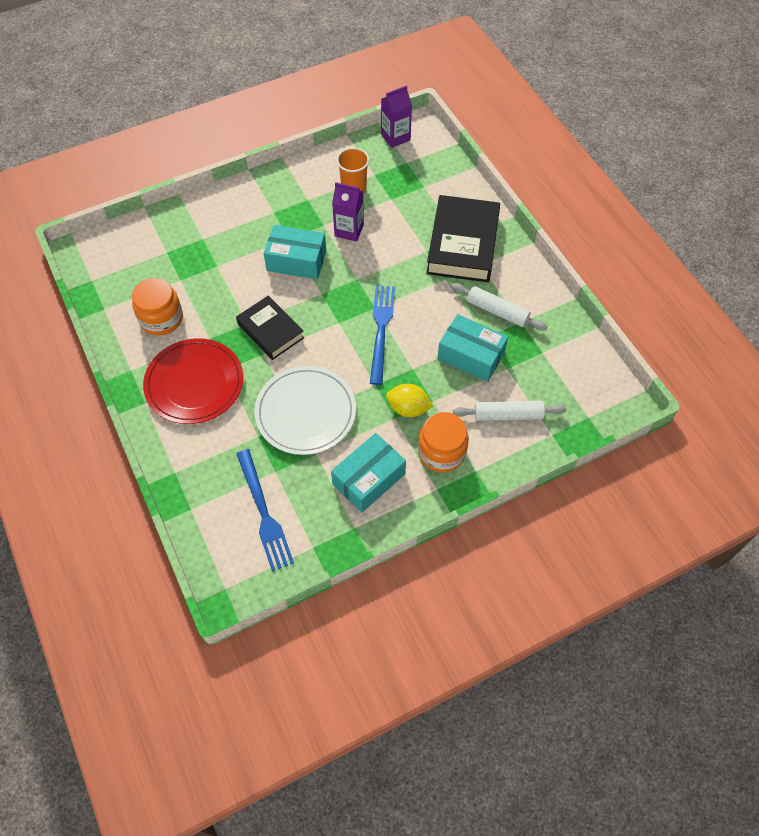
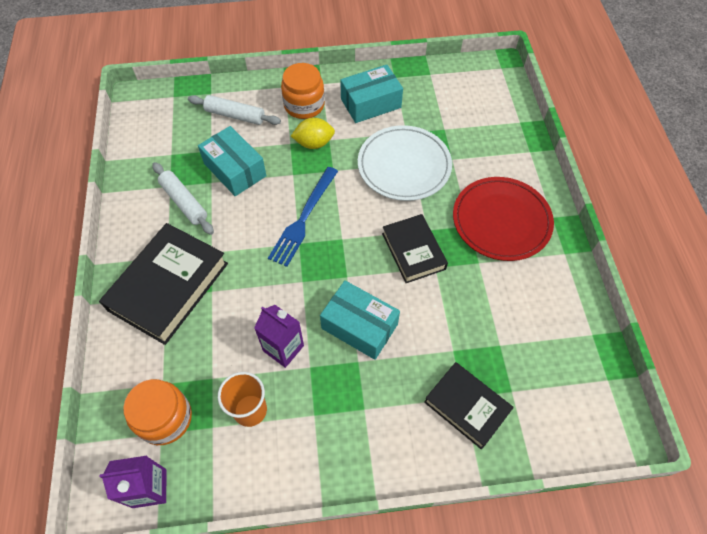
camera: 160 degrees left, 0 degrees up
(161, 319) = (527, 301): orange jar -> orange jar (165, 418)
(199, 233) = (466, 406): none -> black book
(263, 512) = (461, 104): blue fork -> none
(408, 408) = (314, 143): yellow lemon -> yellow lemon turned 45 degrees counterclockwise

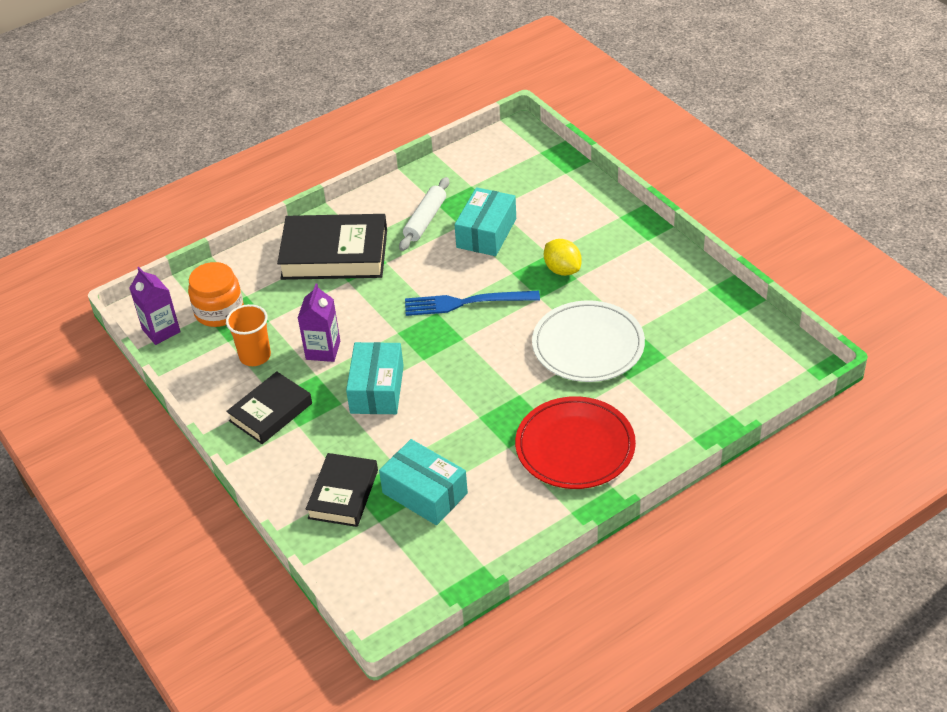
camera: 65 degrees right, 15 degrees down
(235, 115) = (551, 202): white rolling pin -> none
(304, 105) = (606, 241): orange jar -> none
(370, 103) = (652, 287): turquoise box -> turquoise box (425, 493)
(413, 251) = (486, 394): black book -> black book (270, 412)

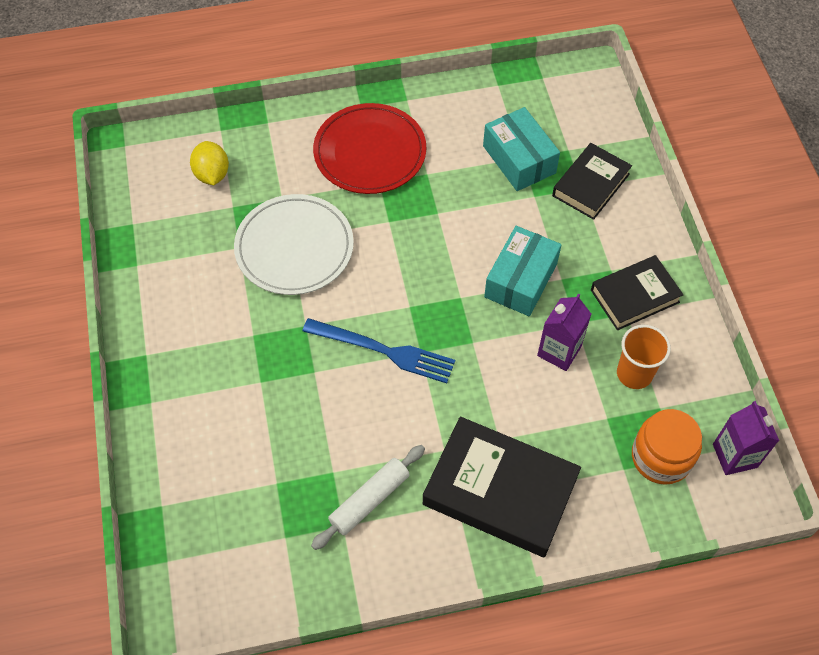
camera: 160 degrees left, 15 degrees up
(486, 233) = (310, 444): turquoise box -> none
(562, 270) = (260, 352): yellow lemon -> yellow lemon (212, 174)

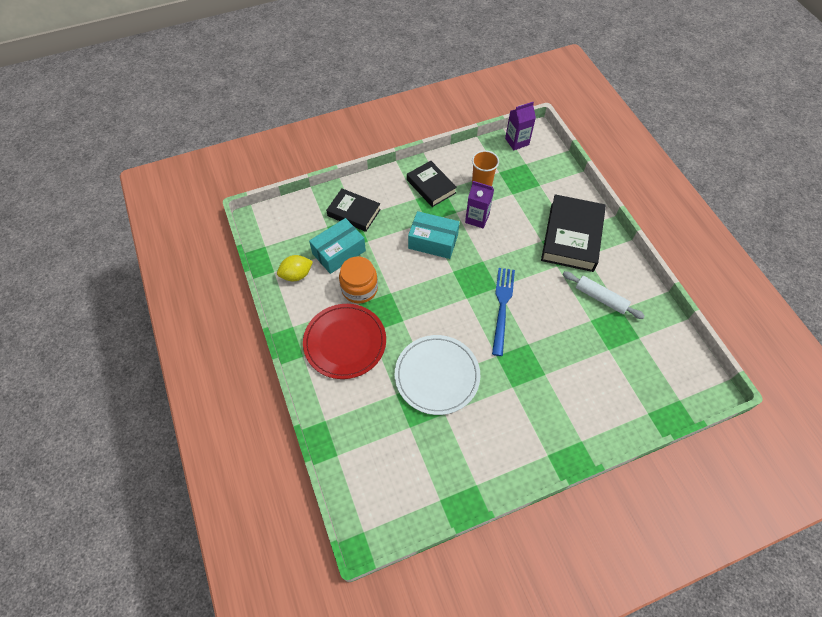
camera: 100 degrees left, 0 degrees up
(212, 174) = (382, 450): yellow lemon -> yellow lemon (296, 275)
(661, 457) = (527, 170): orange jar -> orange jar (359, 288)

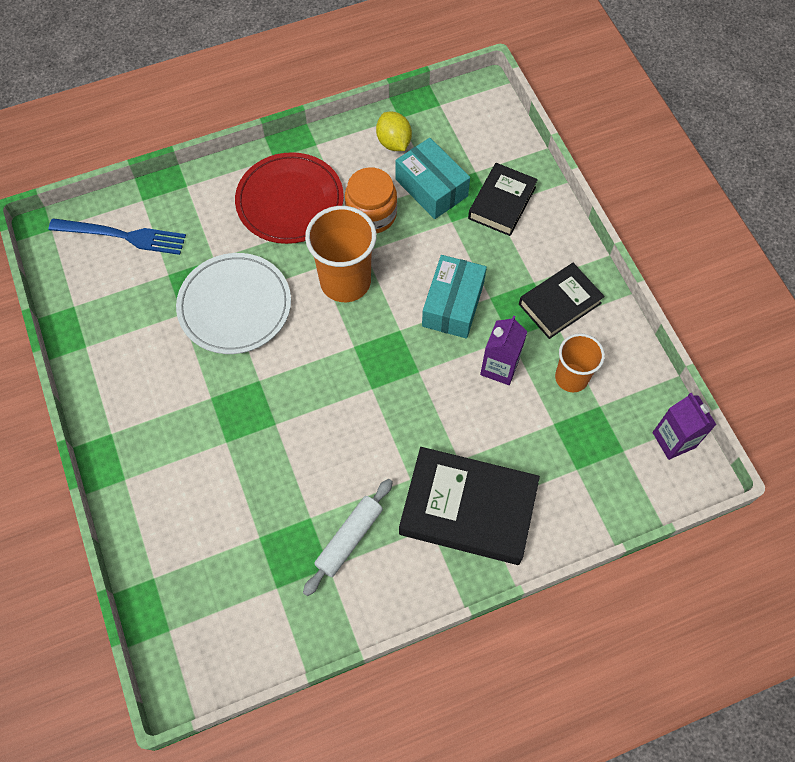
camera: 90 degrees right, 5 degrees up
(415, 304) = (345, 281): none -> orange cup
(502, 307) = (337, 393): blue fork -> blue fork (122, 236)

